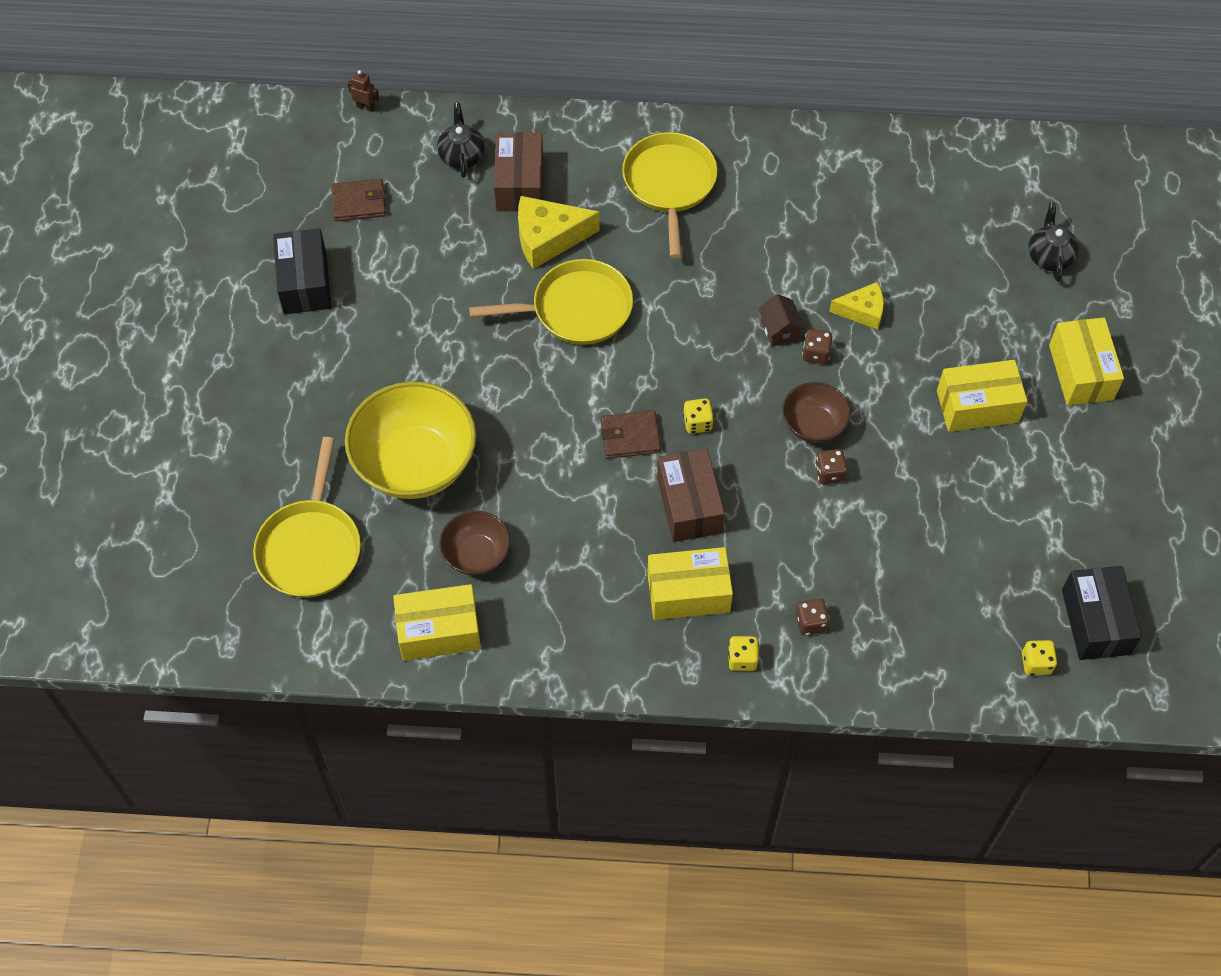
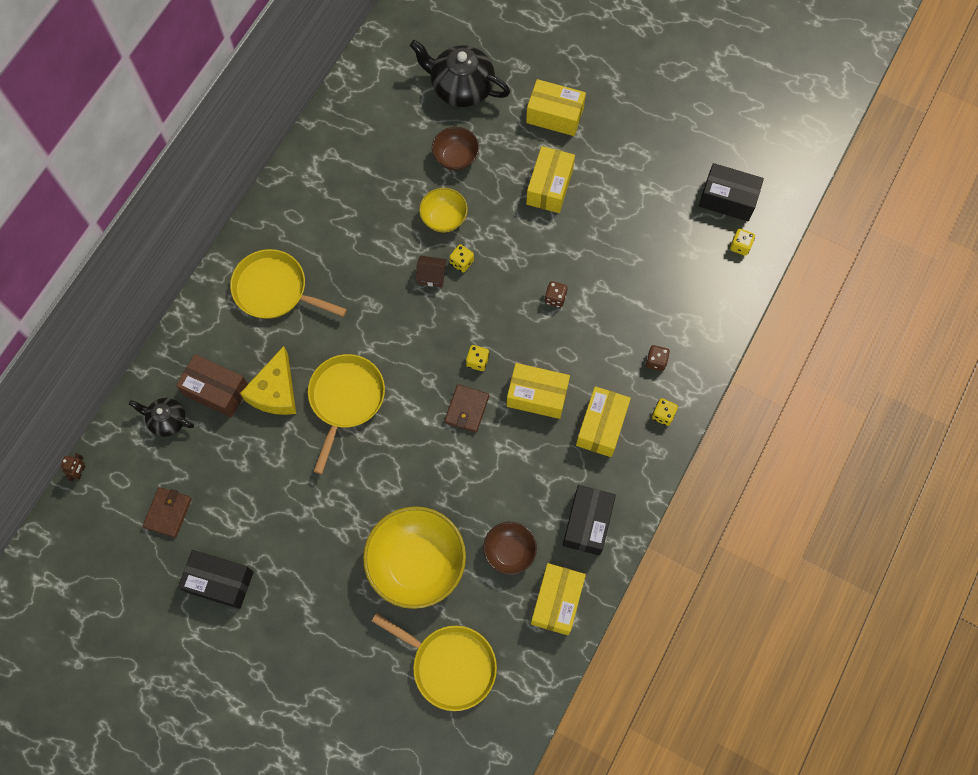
camera: 65 degrees left, 10 degrees up
(365, 107) = (80, 472): brown robot -> brown robot turned 150 degrees clockwise
(553, 626) = (587, 523): none -> black box
(689, 505) = (537, 395): brown box -> yellow box
(813, 425) = (515, 290): brown bowl -> brown bowl (456, 157)
(816, 354) = (461, 262): brown dice -> yellow dice
(862, 311) = (444, 218): yellow cheese -> yellow bowl
(1049, 256) = (461, 87): black teapot -> black teapot, size x1.78

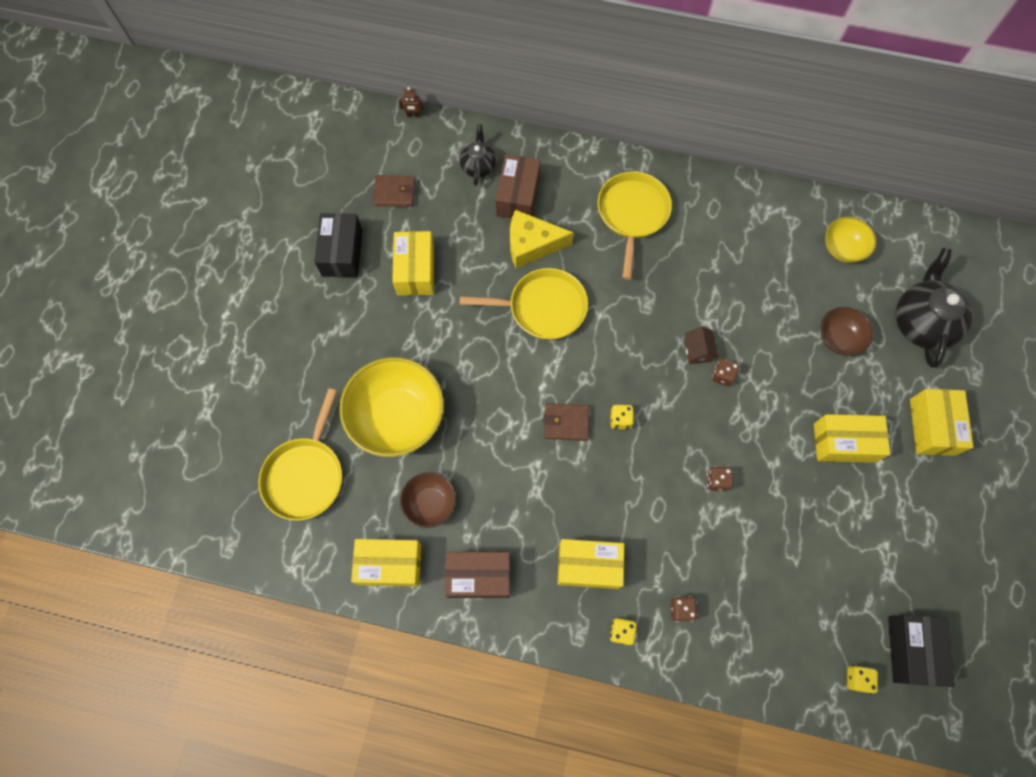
camera: 75 degrees right, 0 degrees up
(444, 218) = (765, 345): yellow bowl -> yellow bowl (842, 248)
(461, 262) = (722, 376): yellow dice -> brown dice
(537, 395) = (602, 489): yellow box -> yellow box (415, 270)
(587, 523) = (479, 576): black box -> brown box

